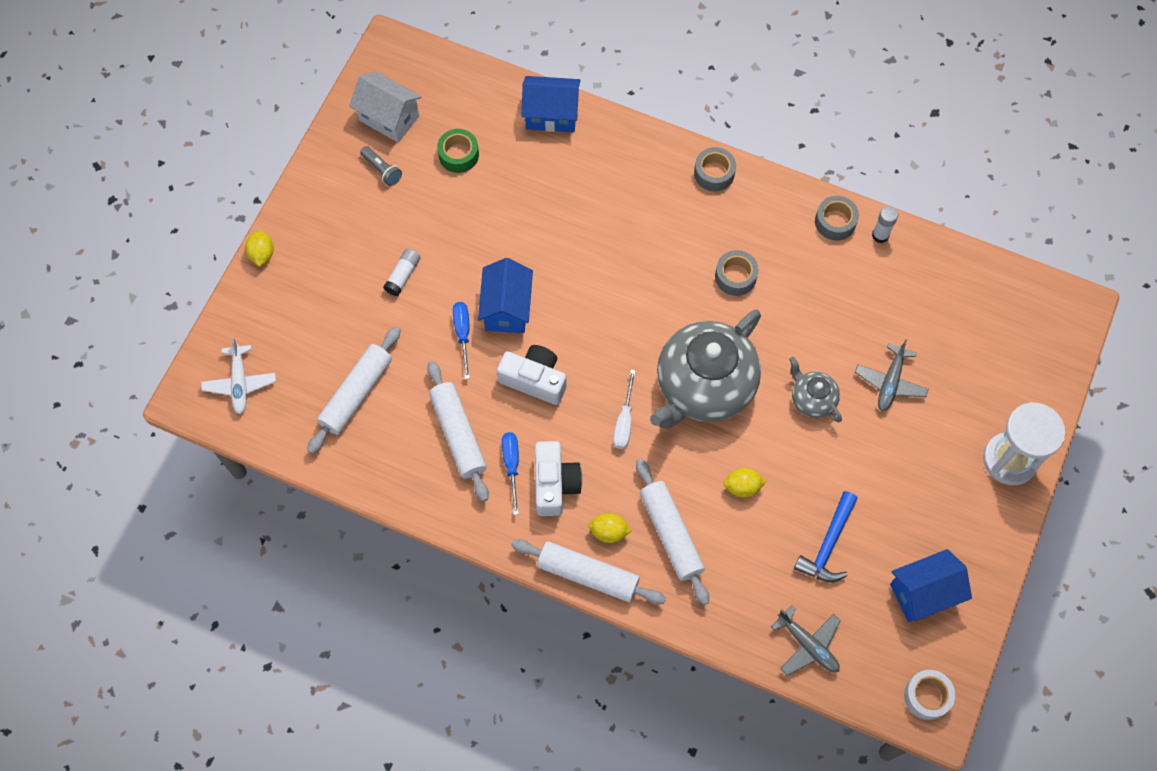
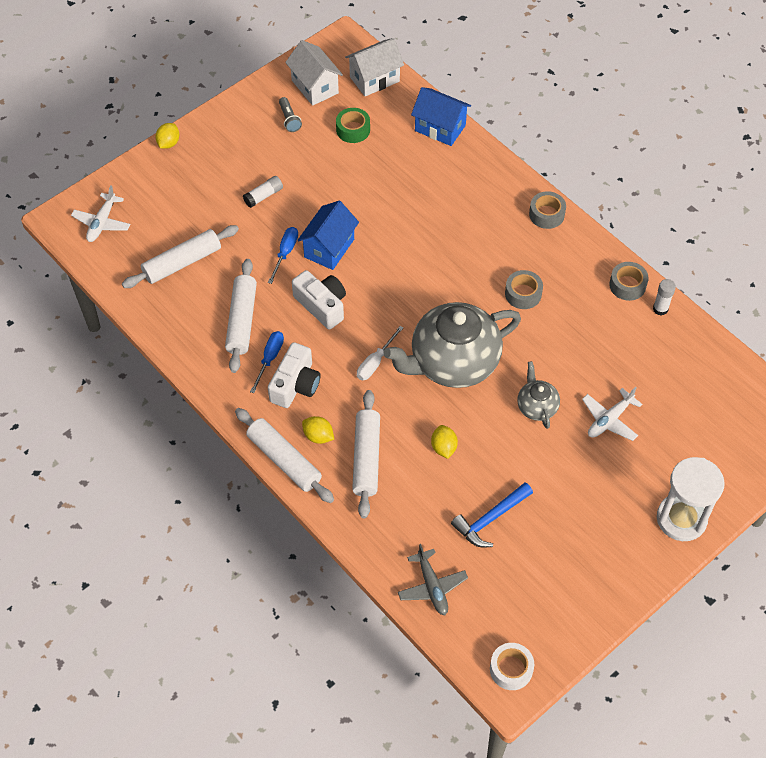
camera: 25 degrees right, 10 degrees down
(450, 83) = (374, 79): none -> white house
(742, 487) = (443, 447): yellow lemon -> yellow lemon turned 60 degrees clockwise
(890, 382) = (609, 420): grey plane -> white plane
(923, 593) = (551, 589): blue house -> none

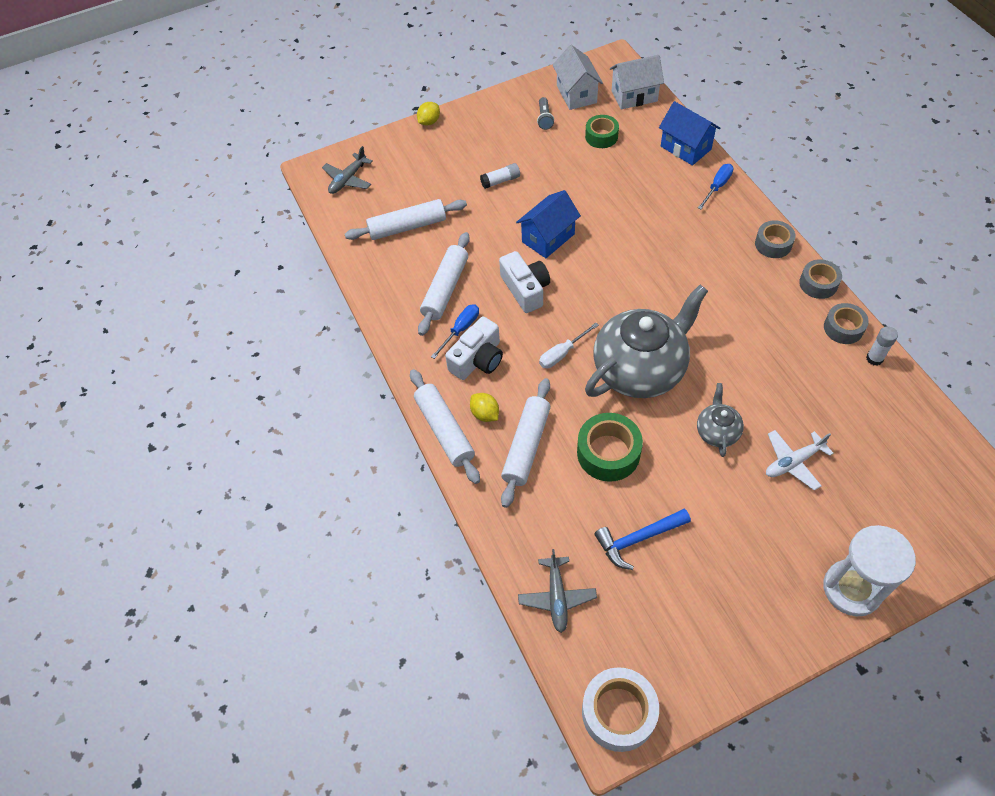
camera: 20 degrees right, 0 degrees up
(102, 223) = (348, 179): white plane -> grey plane
(285, 253) = (505, 235): blue screwdriver -> blue screwdriver (717, 186)
(443, 447) = (608, 453): yellow lemon -> green tape
(453, 362) = (640, 369): grey teapot -> grey teapot turned 150 degrees clockwise
(511, 669) = (618, 712): white tape -> white tape, size x1.52
(523, 294) = (730, 316): grey tape -> grey tape (818, 284)

